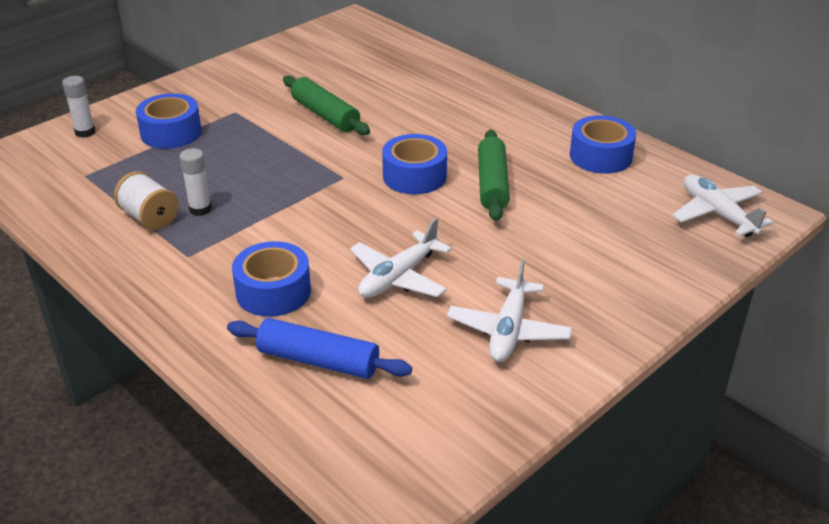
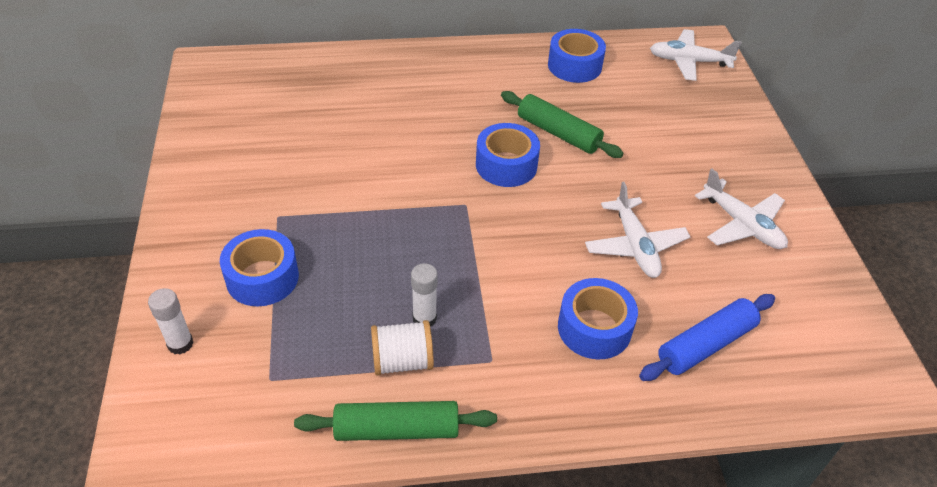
camera: 55 degrees left, 10 degrees up
(325, 115) = (354, 164): green rolling pin -> green rolling pin (396, 429)

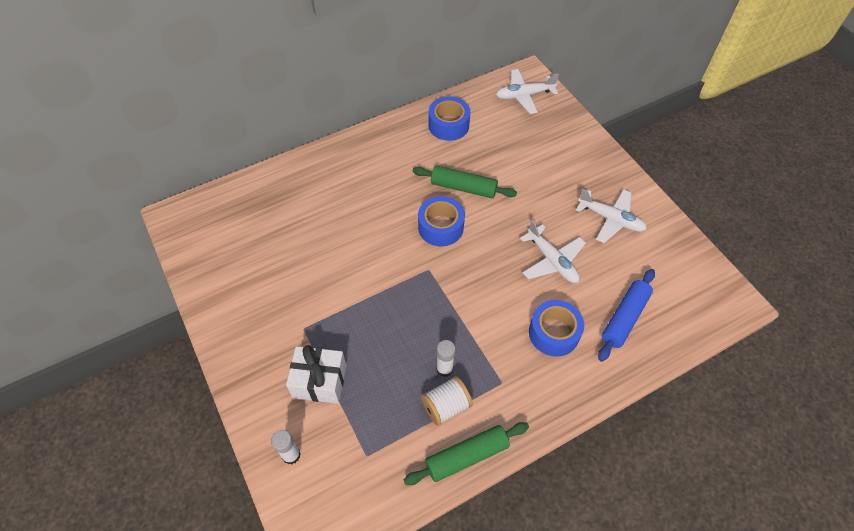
camera: 20 degrees left, 10 degrees up
(262, 278) = (319, 381): blue tape -> white gift

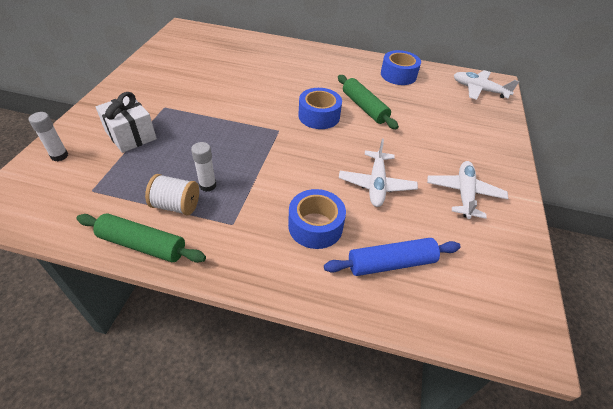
camera: 40 degrees right, 10 degrees down
(610, 219) = (464, 194): white plane -> white plane turned 150 degrees counterclockwise

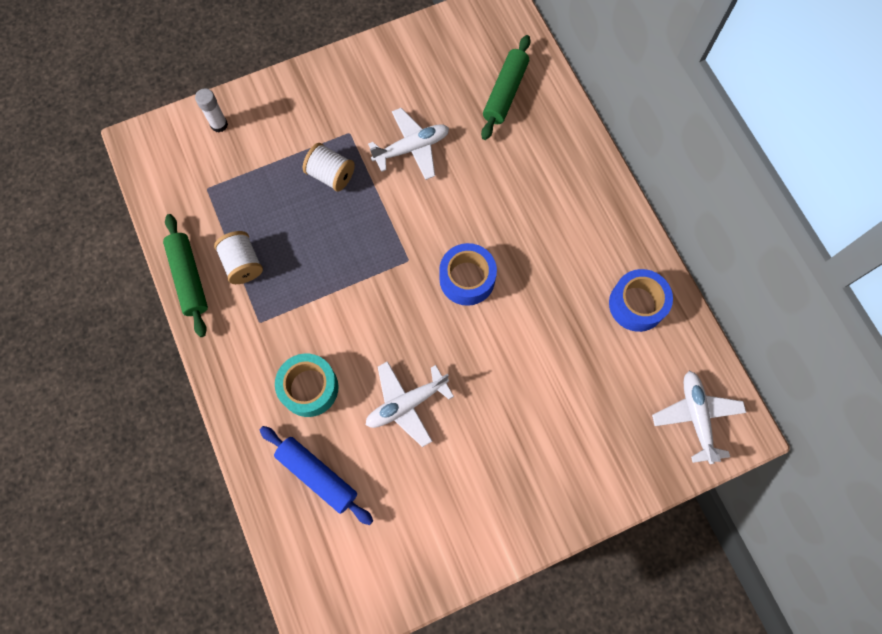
camera: 55 degrees right, 25 degrees up
(131, 135) = (288, 148): white gift -> none
(178, 128) = (331, 175): none -> white spool
(208, 185) = (283, 266): white glue stick -> none
(315, 226) = (309, 388): blue tape -> turquoise tape
(364, 107) = (526, 312): green rolling pin -> green rolling pin (505, 93)
(464, 194) = (463, 494): white plane -> white plane (411, 148)

